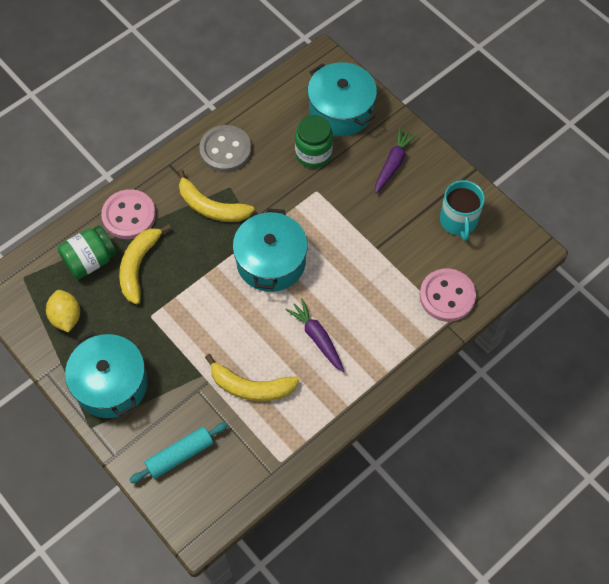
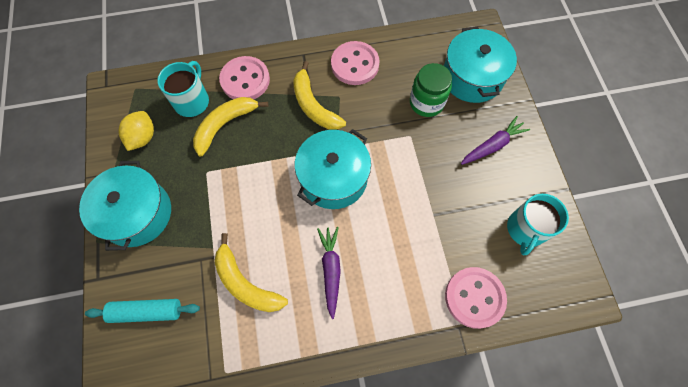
camera: 30 degrees right, 5 degrees up
(90, 261) = (192, 101): green jar -> turquoise mug
(225, 150) = (355, 64): grey button -> pink button

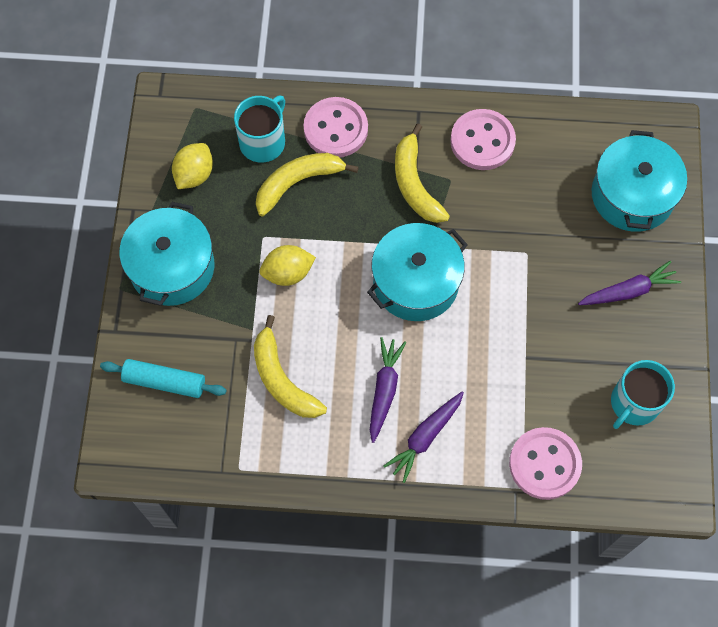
camera: 15 degrees right, 0 degrees up
(232, 195) = (288, 273): none -> yellow lemon
(373, 301) = (425, 437): none -> purple carrot
(426, 103) = (561, 215): green jar -> none

